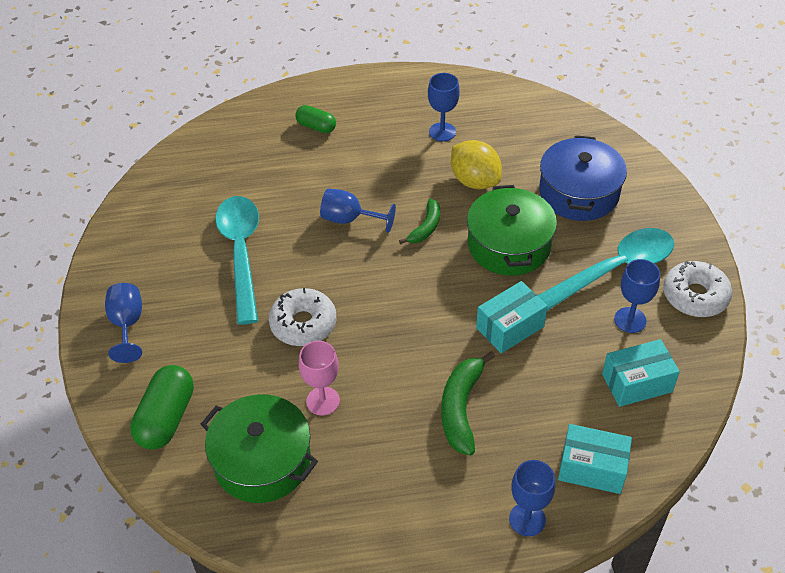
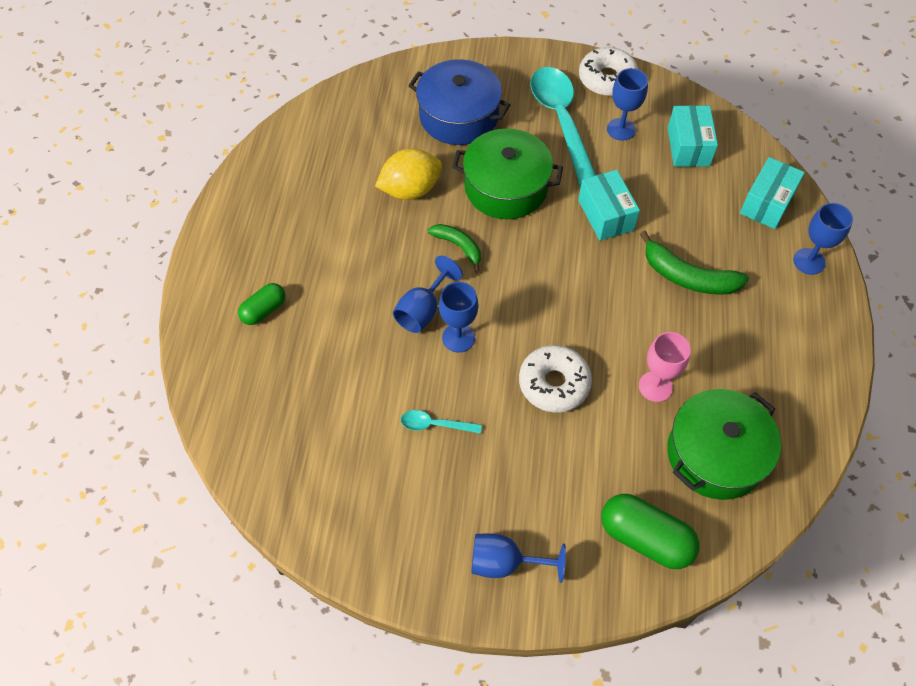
camera: 75 degrees left, 10 degrees up
(241, 253) = (435, 424): turquoise spoon -> turquoise spoon, size x0.44
(442, 132) = (327, 197): blue goblet -> blue goblet (458, 338)

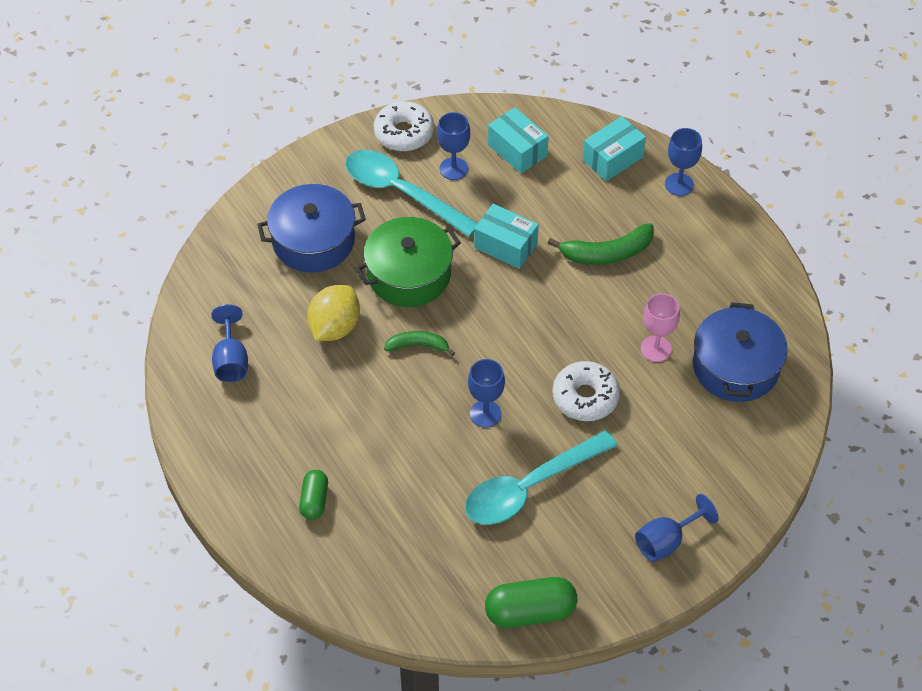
camera: 40 degrees left, 5 degrees down
(423, 310) = (439, 412): blue goblet -> blue goblet (231, 360)
(435, 424) = (529, 487): turquoise spoon -> turquoise spoon, size x2.30
(645, 538) = (740, 455): green capsule -> green capsule (530, 611)
(715, 454) = (735, 366): green pot -> blue pot
(767, 203) = (613, 158): turquoise box -> turquoise box turned 60 degrees clockwise

